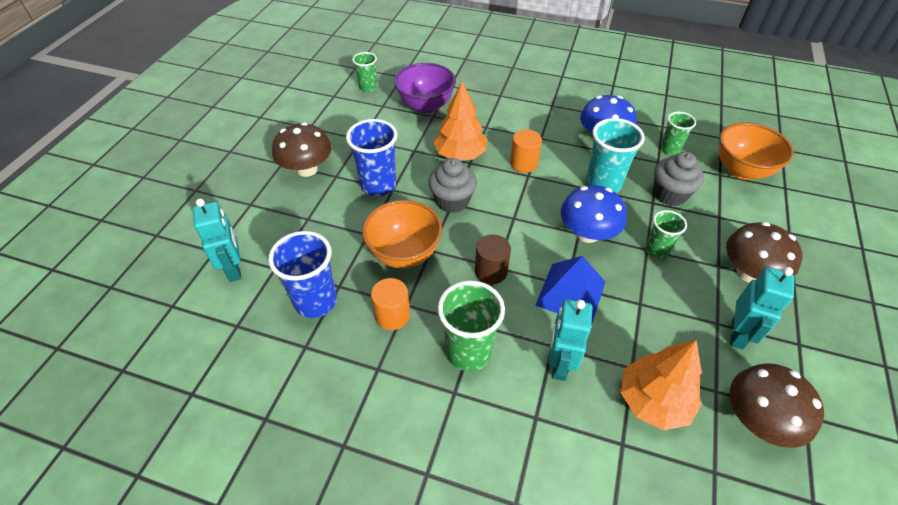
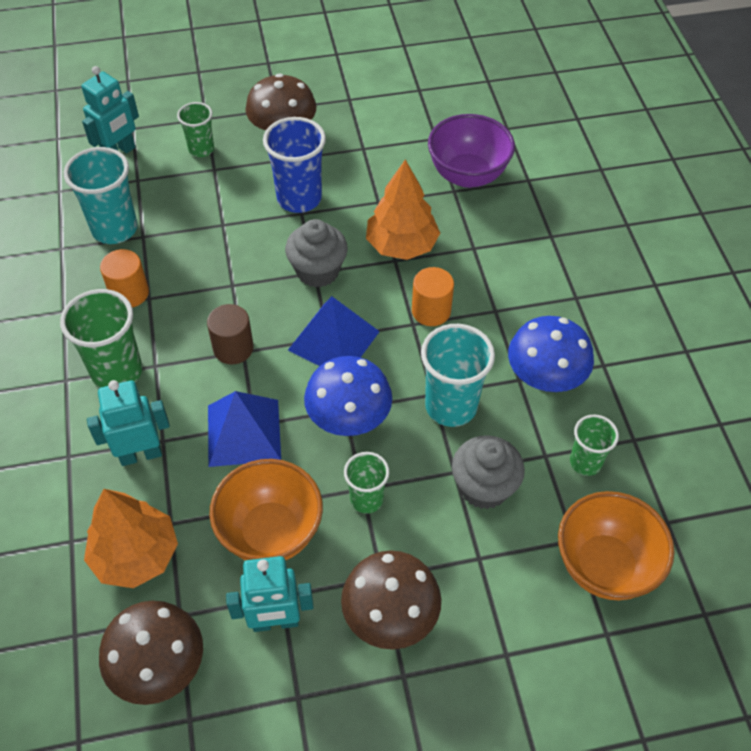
camera: 60 degrees right, 5 degrees up
(316, 301) = (115, 229): blue cup -> turquoise cup
(368, 87) = (460, 109): green cup -> green cup (201, 149)
(404, 254) = (214, 266): orange bowl -> orange bowl (270, 532)
(518, 216) = (333, 340): none -> blue pyramid

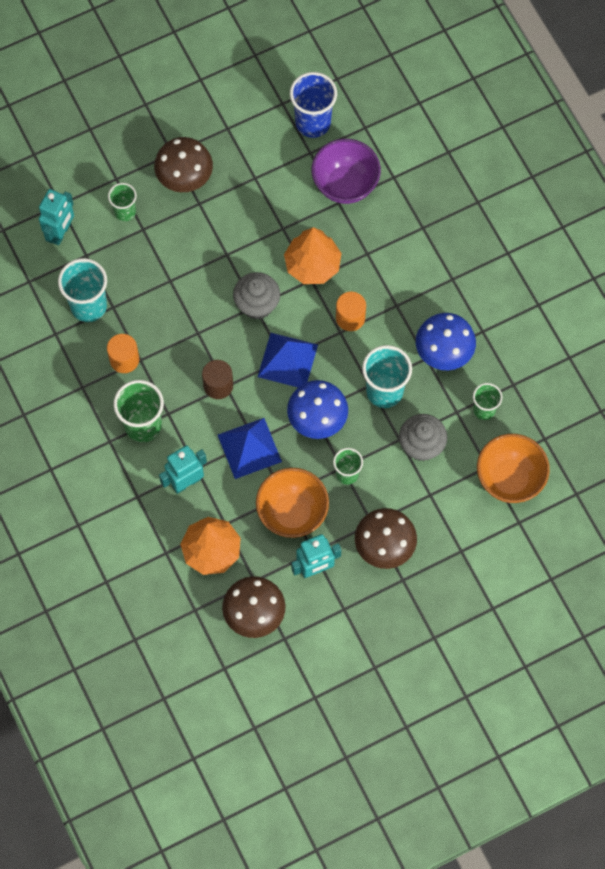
camera: 15 degrees left, 15 degrees up
(299, 198) = (220, 241): blue cup -> blue cup (313, 123)

